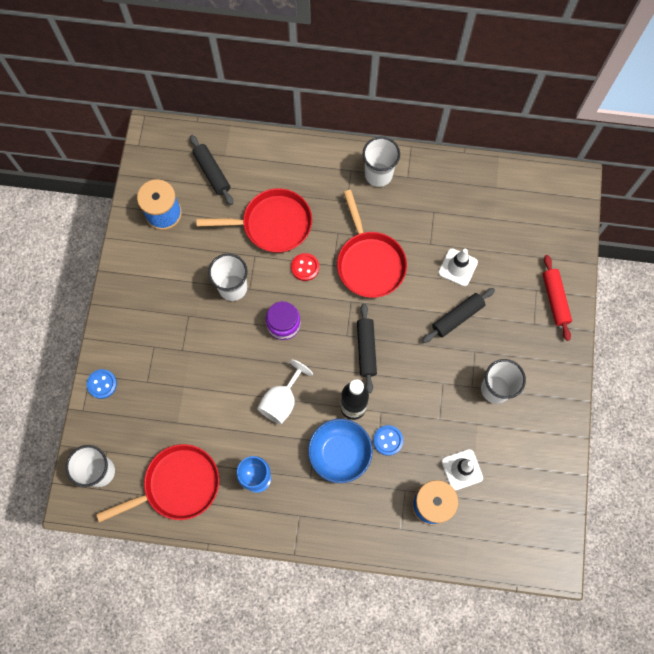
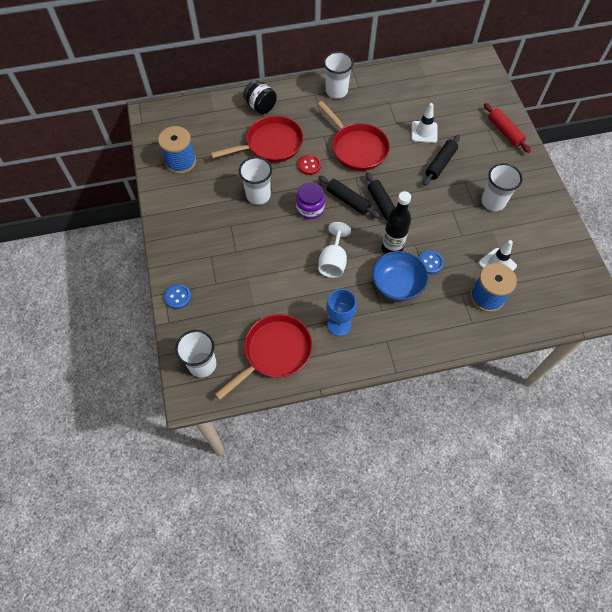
camera: 20 degrees left, 10 degrees down
(212, 173) = (208, 124): black rolling pin -> black rolling pin (348, 200)
(281, 167) = (260, 106): none -> black jar

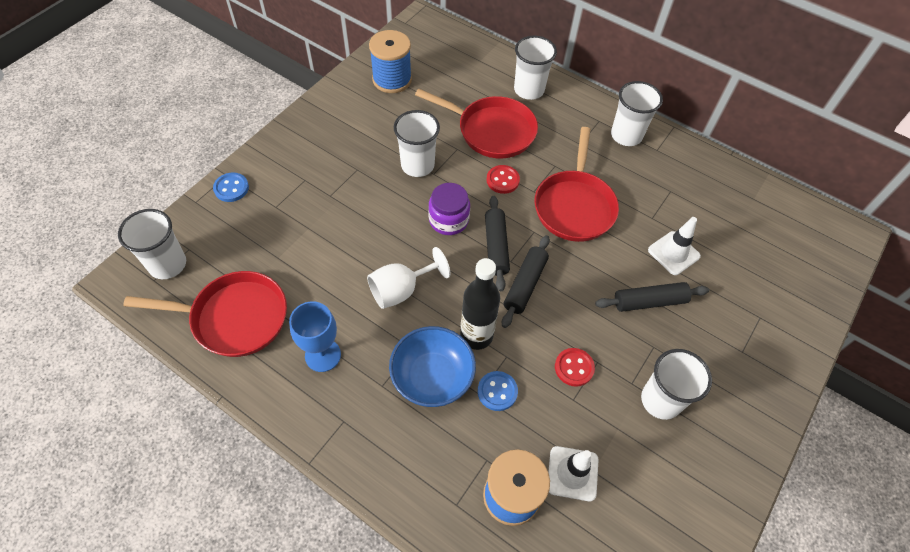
camera: 45 degrees right, 5 degrees down
(260, 106) = (529, 90): black jar -> white cup
(446, 222) = (574, 368): none -> red button
(504, 131) = (780, 338): red rolling pin -> none

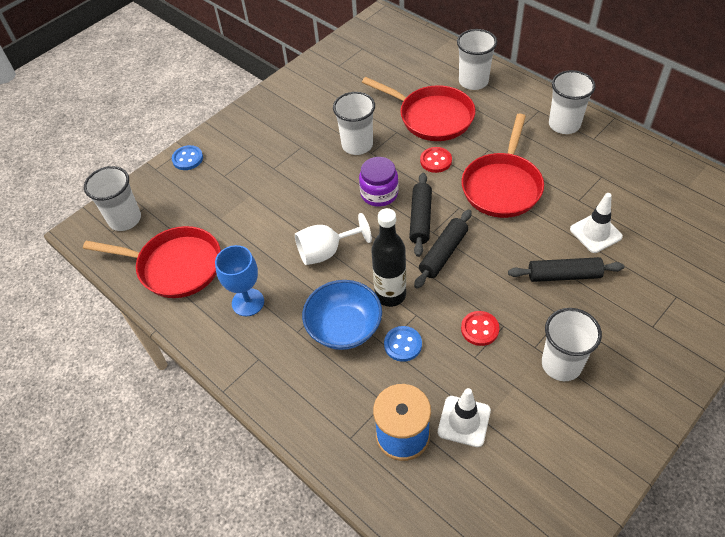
camera: 15 degrees right, 5 degrees down
(392, 79) = (344, 70): blue spool -> none

